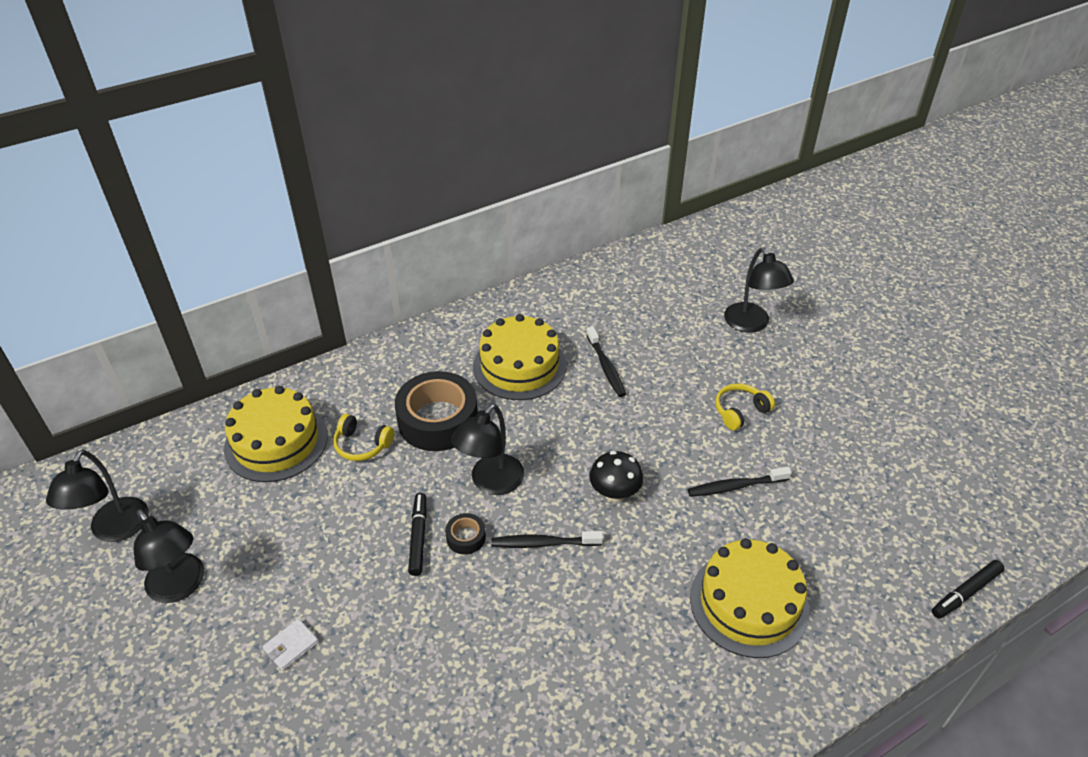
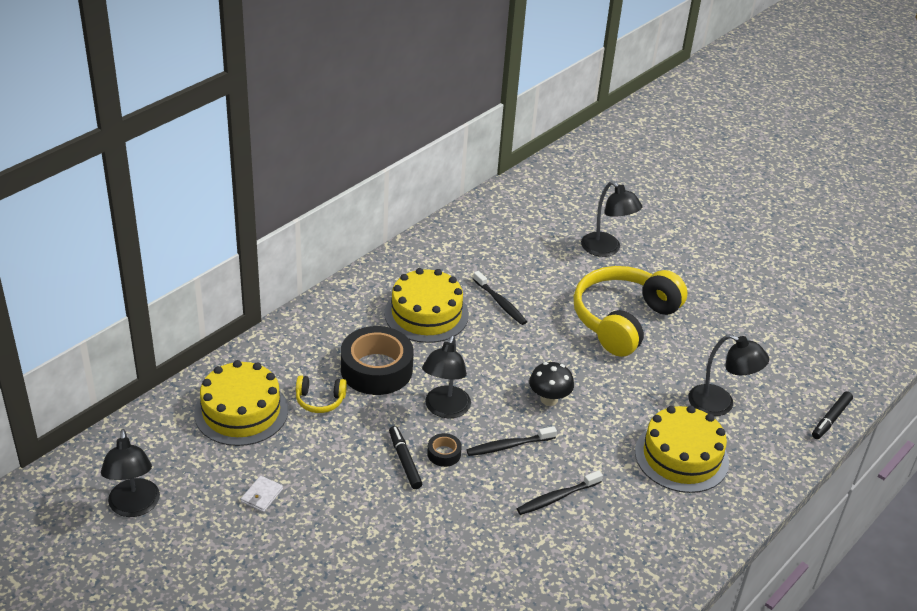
camera: 20 degrees left, 5 degrees down
(181, 587) = (221, 537): black lamp -> black lamp (720, 404)
(291, 646) = (340, 559): white wallet -> white wallet (262, 495)
(736, 486) = (641, 377): black toothbrush -> black toothbrush (557, 497)
(740, 411) = (623, 320): yellow headphones -> yellow headphones, size x2.35

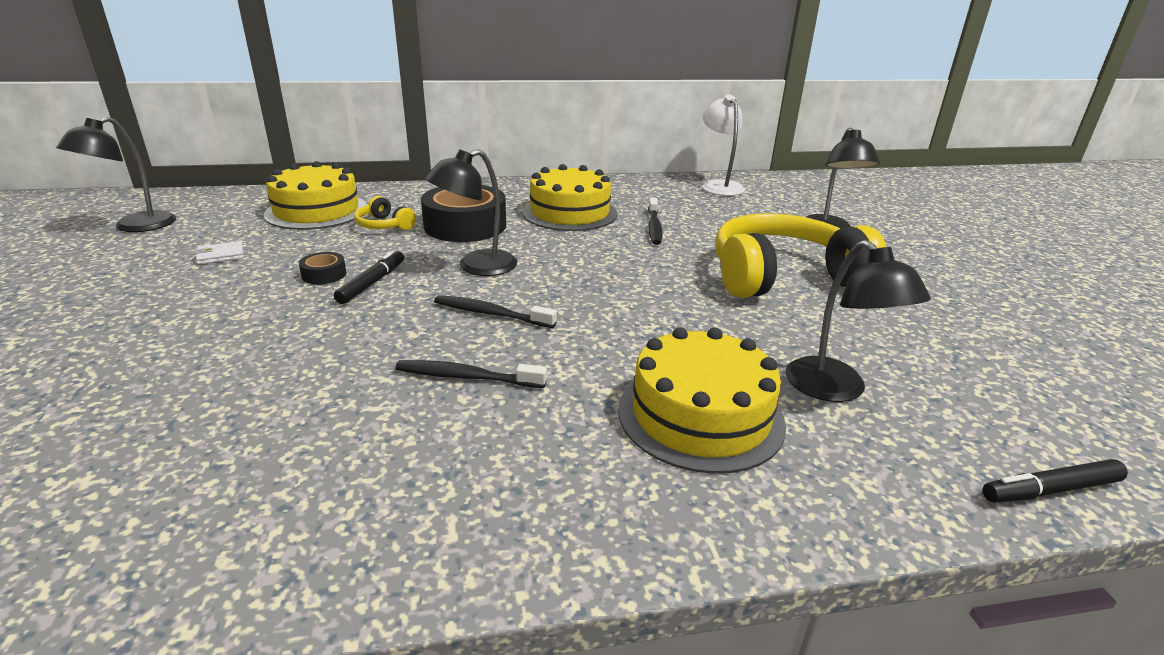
camera: 40 degrees right, 10 degrees down
(444, 454) = (416, 293): black tape -> black tape (324, 274)
(487, 220) = (719, 186): none -> white lamp
(549, 399) = (598, 299): black mushroom -> none

